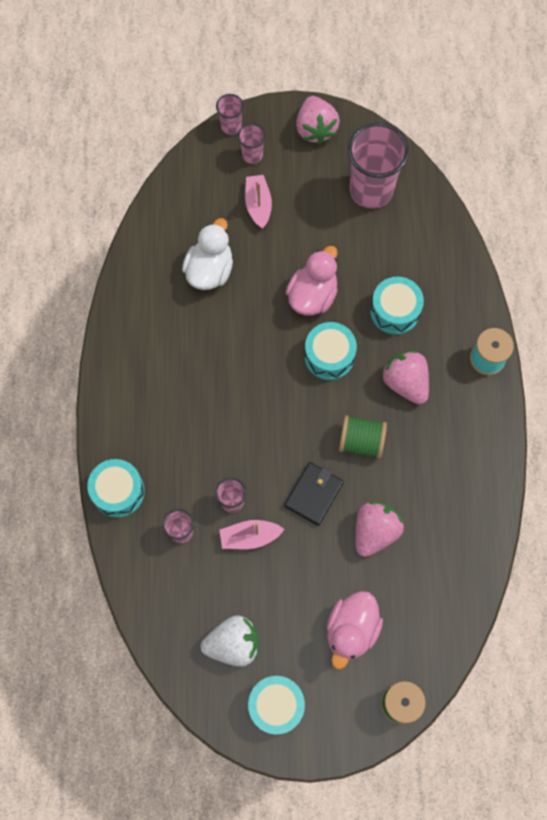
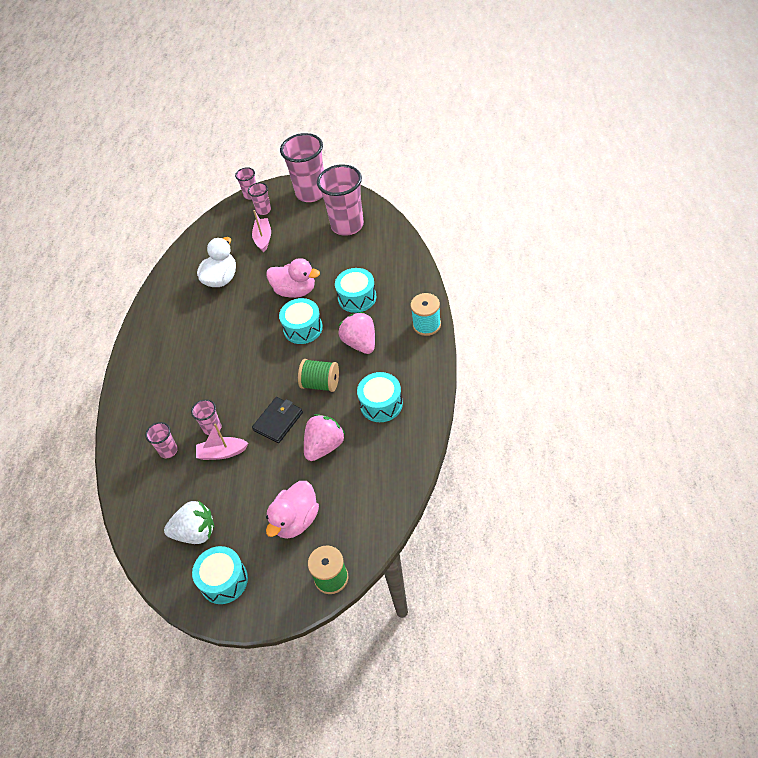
camera: 10 degrees right, 20 degrees down
(118, 491) = (124, 424): turquoise drum -> turquoise drum (381, 404)
(312, 295) = (295, 291): pink duck -> pink duck turned 75 degrees clockwise
(315, 129) = (311, 193): pink strawberry -> pink cup

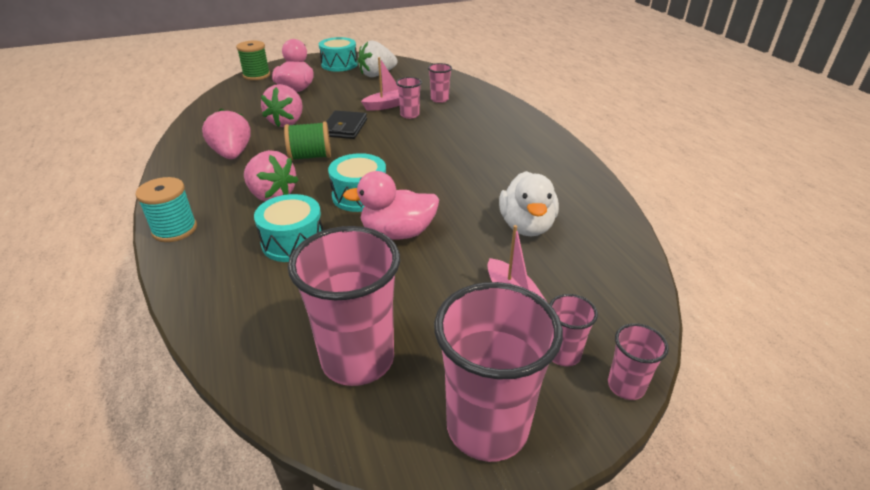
camera: 150 degrees right, 15 degrees down
(381, 404) = (232, 154): turquoise drum -> pink strawberry

